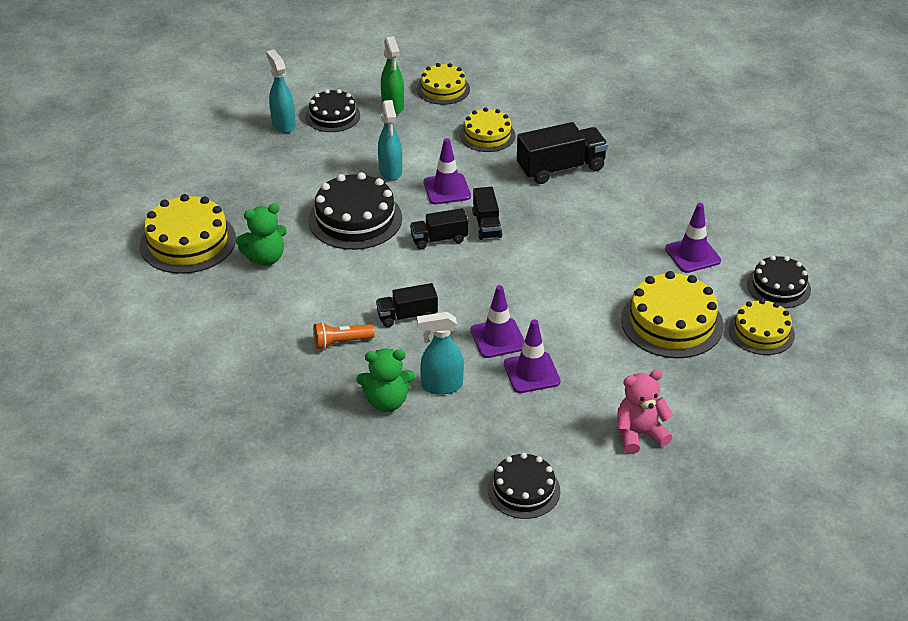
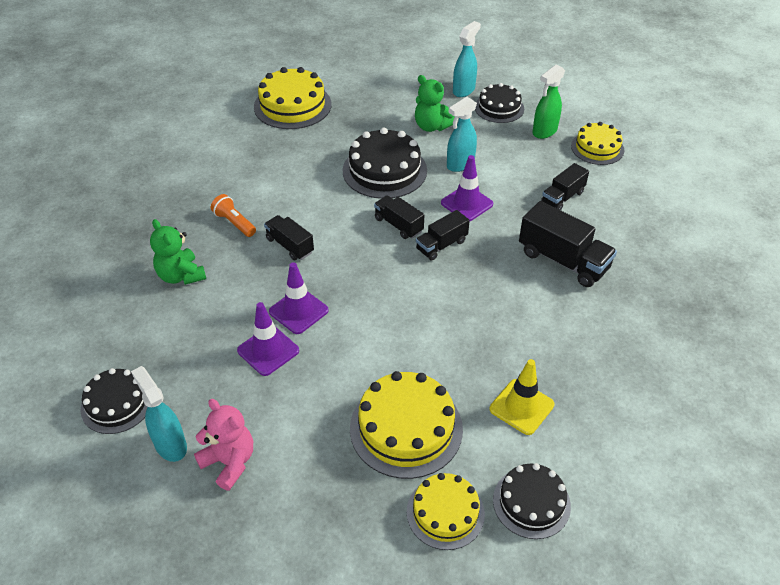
camera: 60 degrees right, 5 degrees up
(265, 258) = (303, 146): green teddy bear -> green teddy bear (431, 126)
(441, 386) = (218, 300): turquoise spray bottle -> turquoise spray bottle (170, 445)
(487, 135) = (562, 197): yellow cake -> black truck
(692, 255) = (521, 407): purple traffic cone -> yellow traffic cone

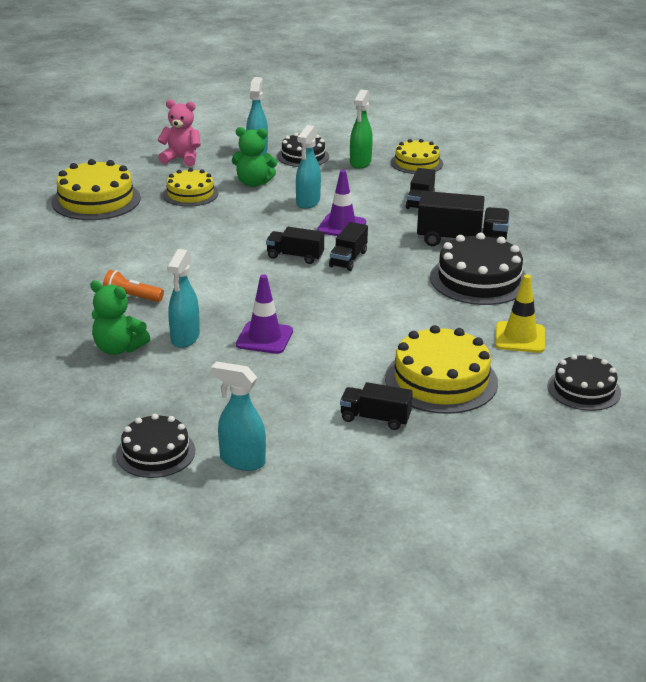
camera: 30 degrees left, 15 degrees down
(229, 462) = (310, 452): pink teddy bear -> pink teddy bear (181, 159)
(238, 285) = (185, 338): none -> turquoise spray bottle
(268, 351) = (265, 372): purple traffic cone -> none
(290, 245) = (206, 298): black truck -> black truck (375, 418)
(384, 170) = (241, 223): black cake -> black cake (479, 279)
(445, 512) = (525, 418): yellow cake -> yellow cake (190, 194)

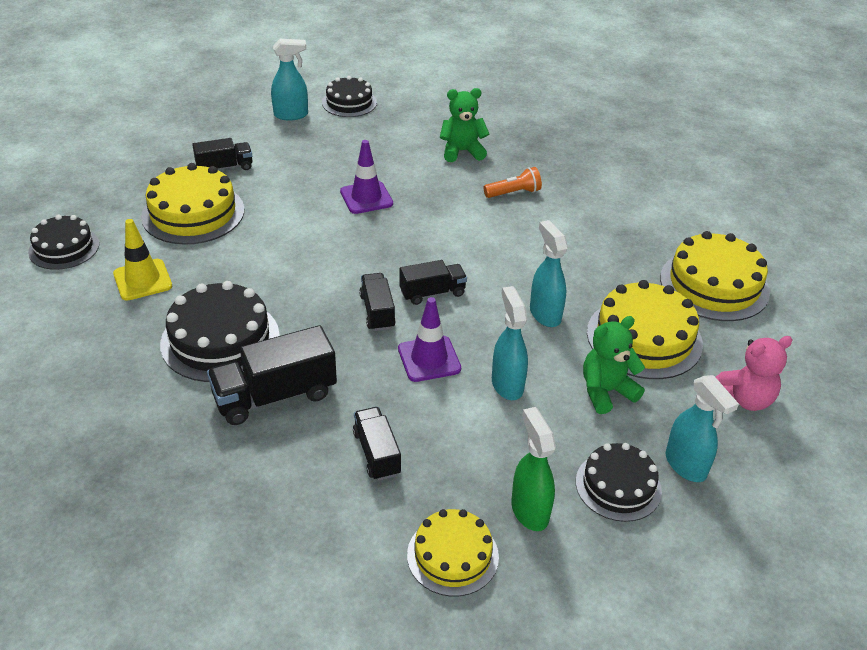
camera: 145 degrees right, 10 degrees up
(185, 338) = (426, 175): turquoise spray bottle -> turquoise spray bottle (545, 314)
(190, 194) = (644, 338): yellow cake -> yellow cake, size x1.57

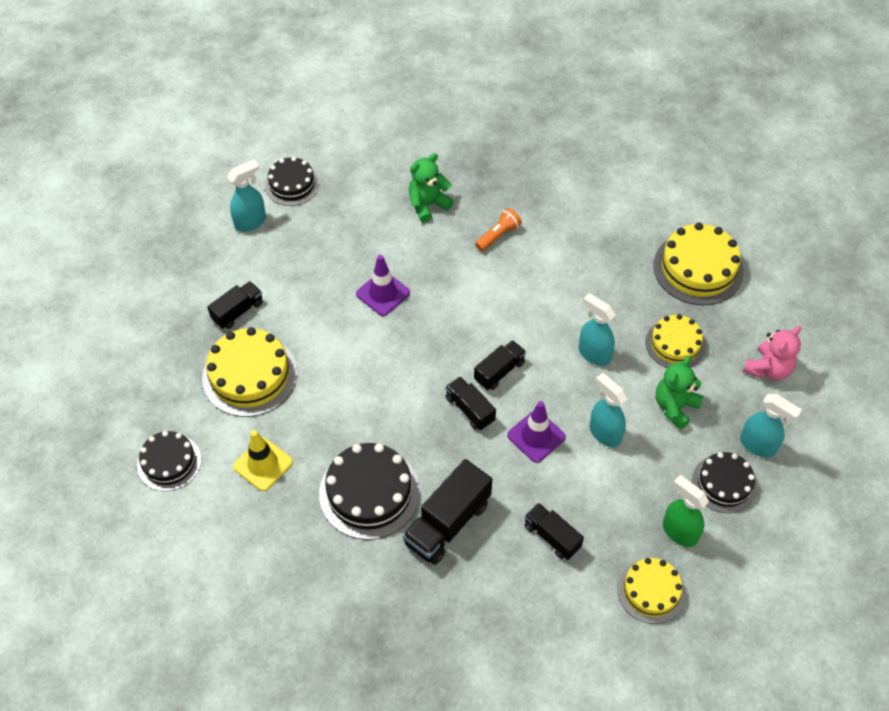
camera: 25 degrees left, 15 degrees up
(644, 338) = (675, 344): yellow cake -> yellow cake, size x0.64

